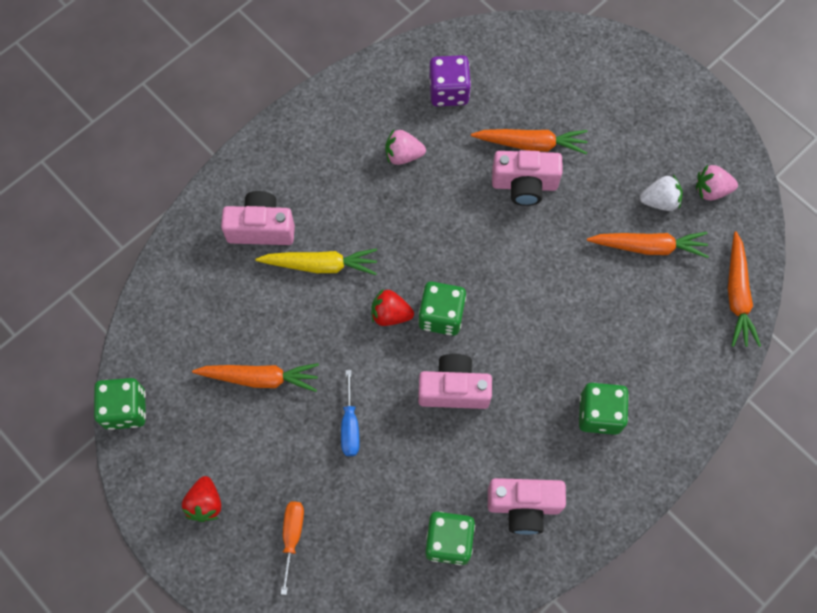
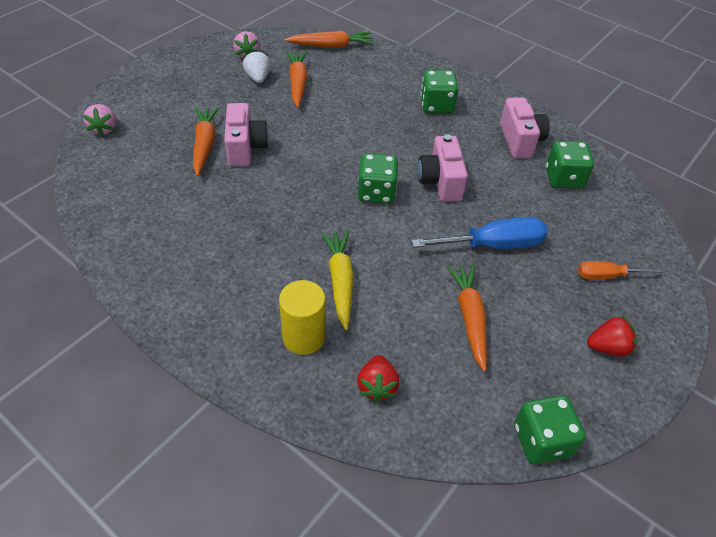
camera: 100 degrees left, 20 degrees down
(261, 228) = (304, 337): pink camera -> yellow cylinder
(350, 425) = (493, 245): blue screwdriver -> blue screwdriver, size x1.69
(390, 314) = (382, 225): red strawberry -> red strawberry (377, 386)
(403, 155) = (214, 228): pink strawberry -> pink strawberry (104, 129)
(448, 91) = (143, 199): purple dice -> none

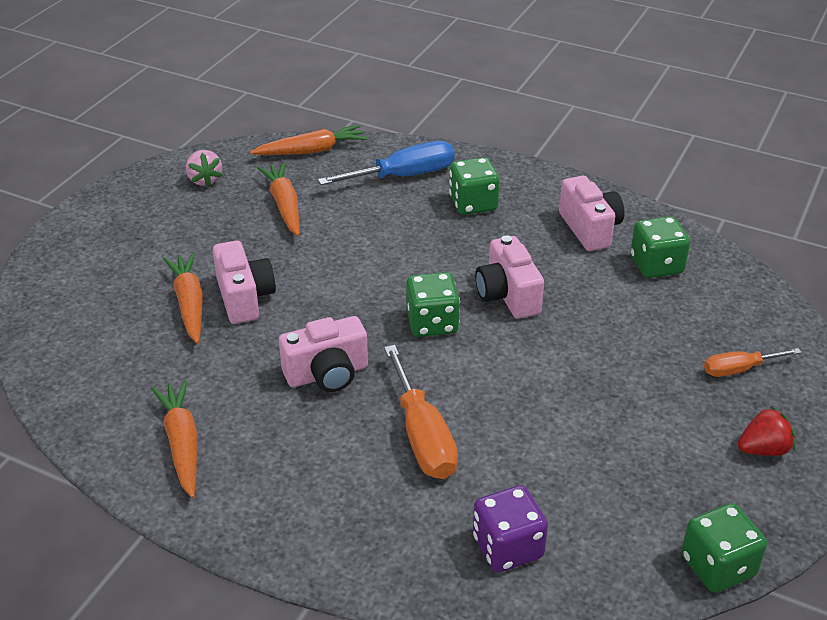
camera: 10 degrees left, 10 degrees down
(104, 129) = (45, 307): pink strawberry -> none
(258, 78) = (229, 207): white strawberry -> none
(285, 217) = (327, 374): none -> pink camera
(304, 337) = (399, 509): yellow cylinder -> none
(340, 281) = (422, 436): yellow carrot -> orange screwdriver
(377, 386) = (507, 547): red strawberry -> purple dice
(469, 317) = (593, 448): orange carrot -> orange carrot (182, 443)
(493, 245) = (595, 359): blue screwdriver -> blue screwdriver (404, 176)

